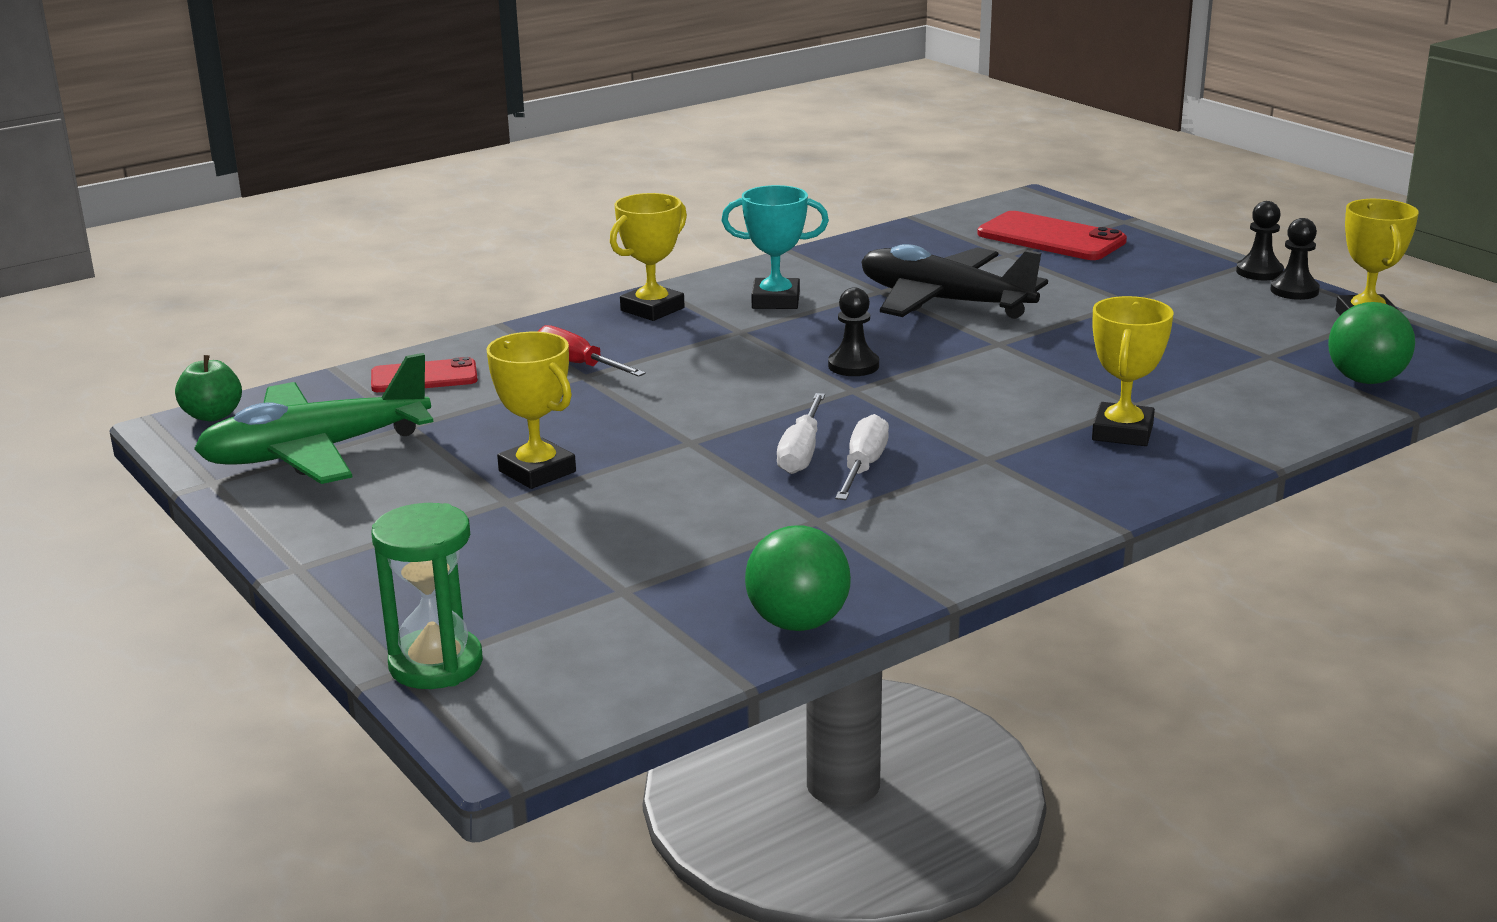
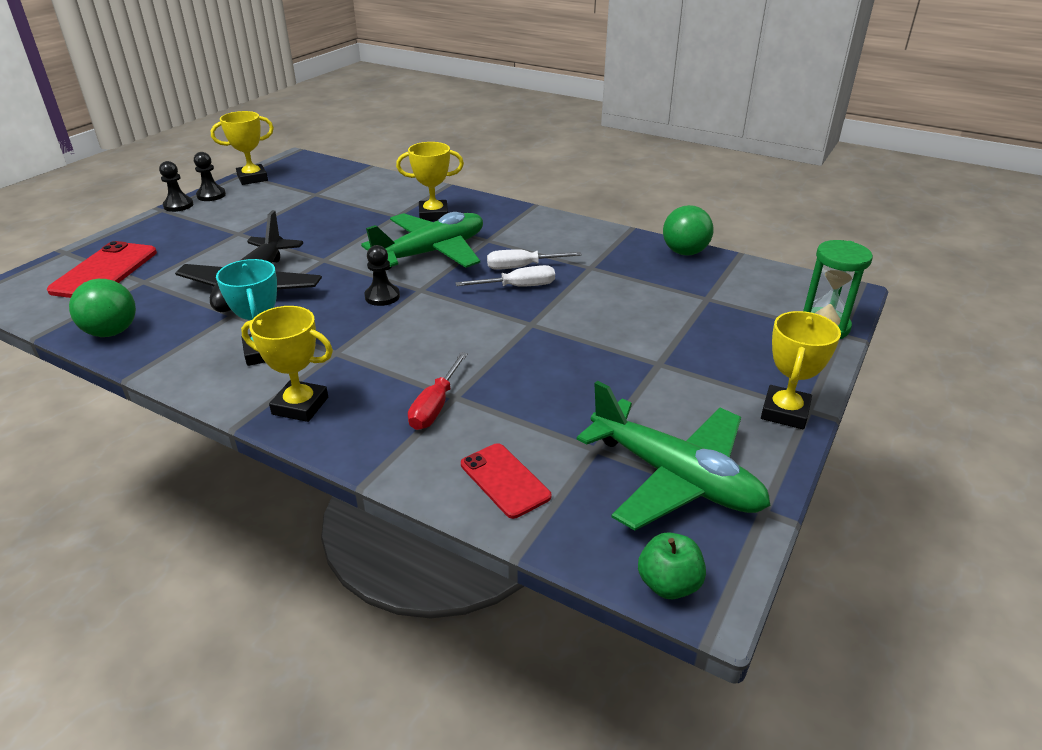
camera: 115 degrees left, 10 degrees up
(537, 471) = (614, 365): yellow trophy -> yellow trophy (785, 412)
(967, 411) = (431, 253): none -> green plane
(1365, 380) = (339, 174): green ball -> green ball (112, 332)

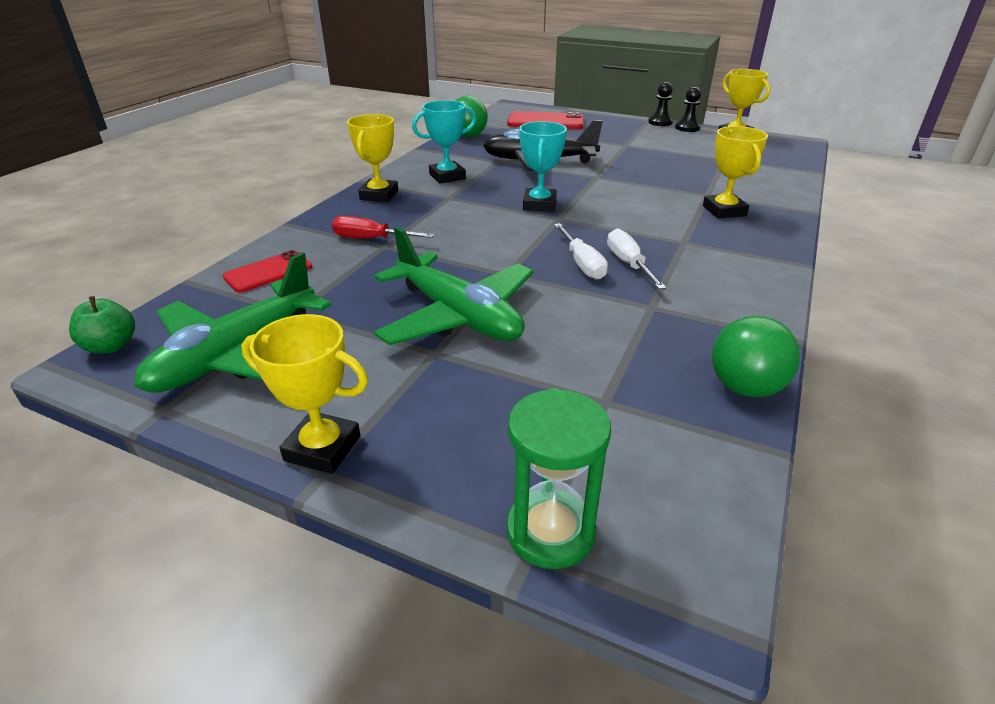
camera: 85 degrees right, 0 degrees up
(382, 296) = (539, 204): black pawn -> turquoise trophy
(431, 253) = (635, 217): green plane -> green plane (457, 316)

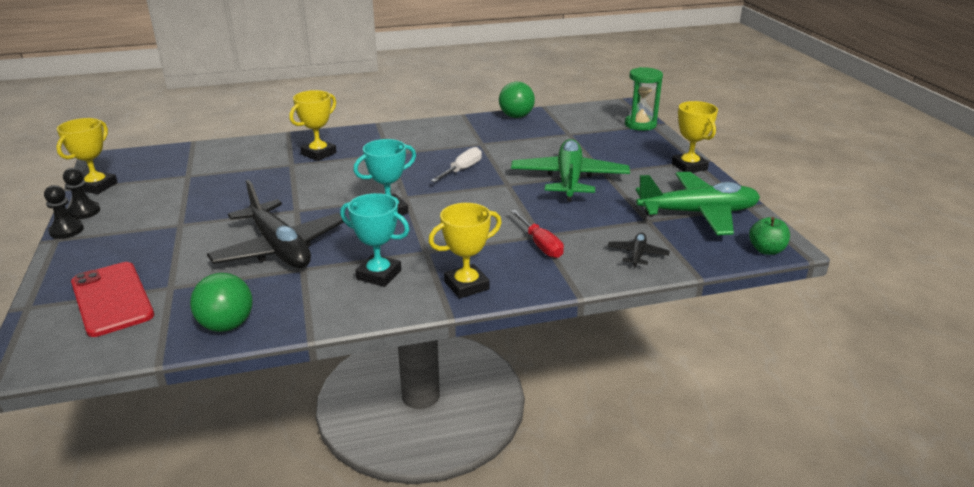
camera: 130 degrees left, 5 degrees down
(268, 272) = (637, 254): red phone -> black plane
(628, 264) = (442, 159): white screwdriver -> none

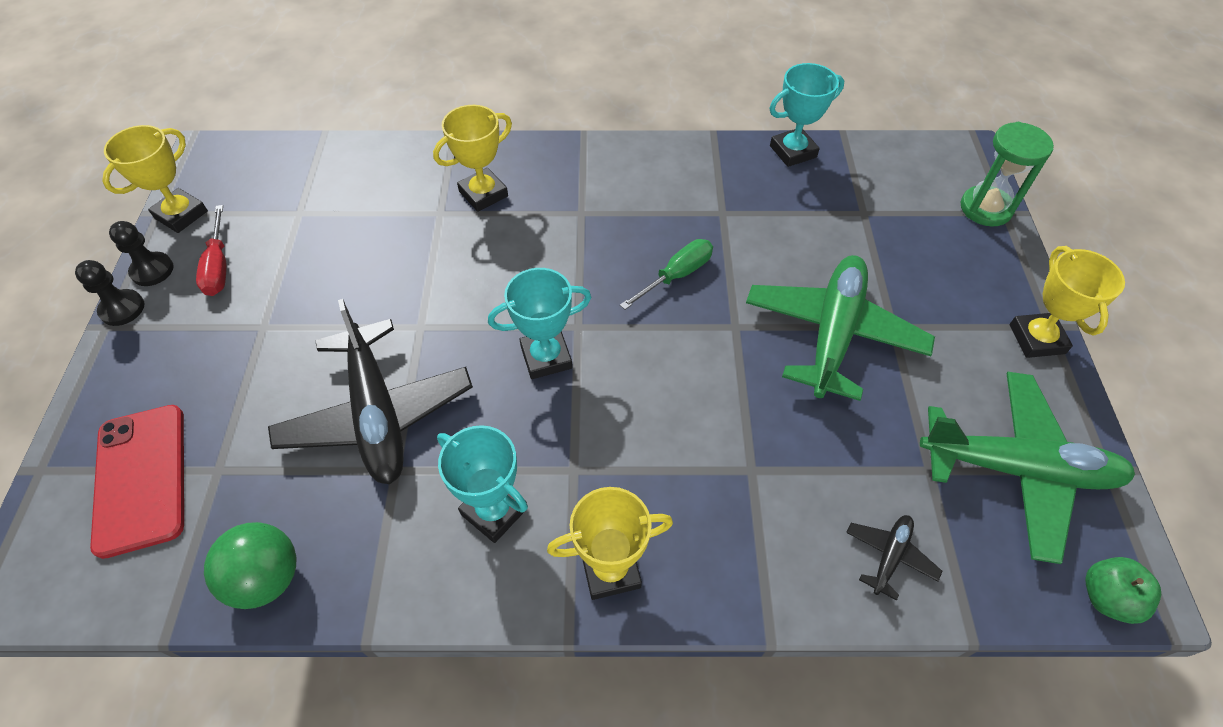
camera: 15 degrees right, 25 degrees up
(462, 170) = (676, 275): white screwdriver -> green screwdriver
(516, 116) = (793, 151): green ball -> turquoise trophy
(540, 244) = (745, 494): red screwdriver -> red screwdriver (219, 266)

